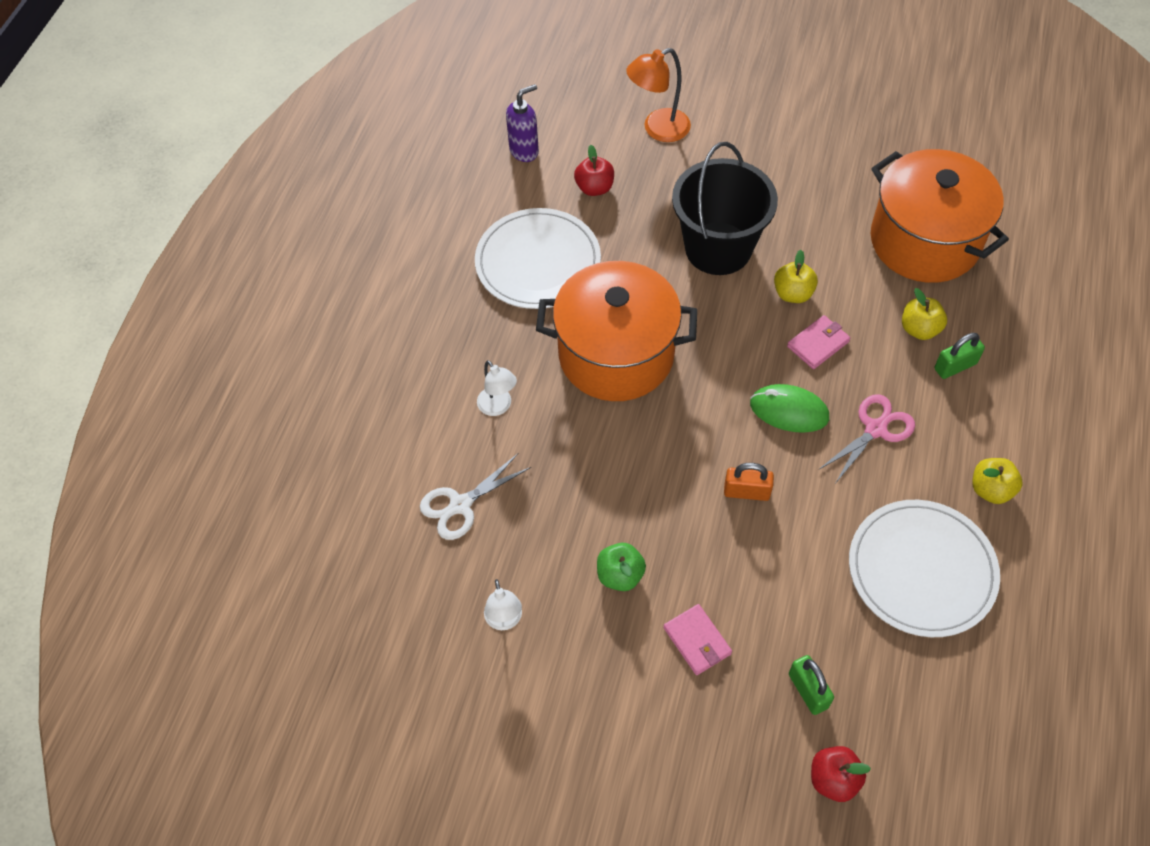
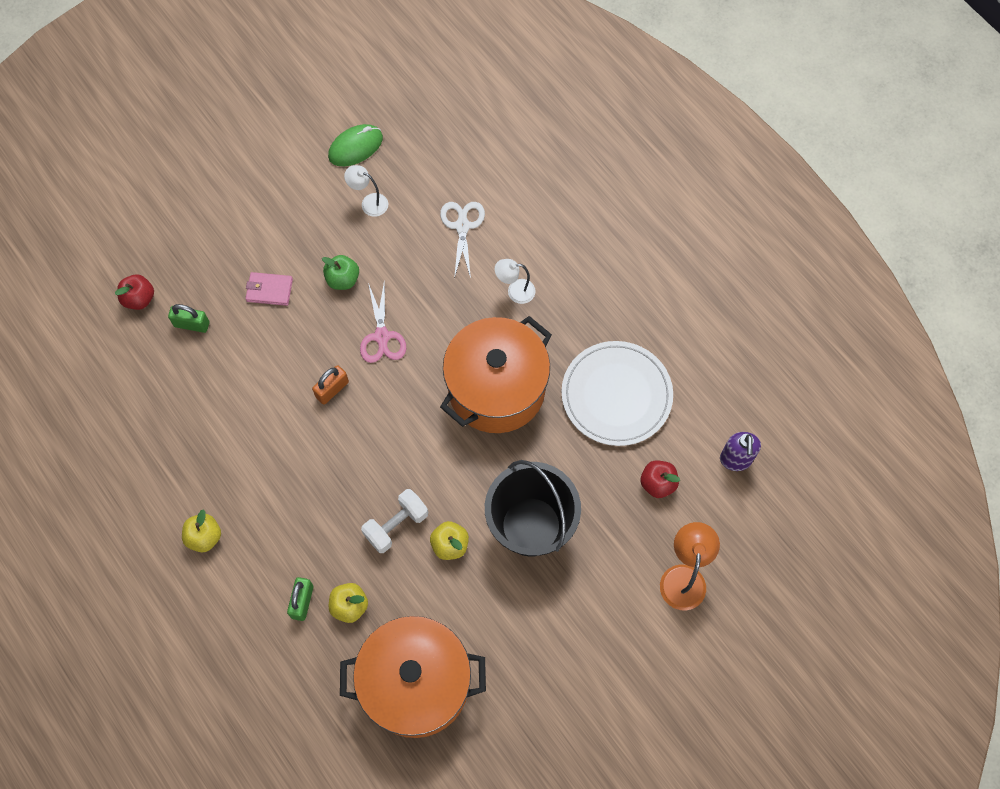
camera: 125 degrees right, 10 degrees up
(789, 411) = (364, 462): green mouse -> green mouse (355, 147)
(818, 344) = (396, 525): pink wallet -> white dumbbell
(875, 429) = (305, 504): pink scissors -> pink scissors (382, 336)
(921, 570) = (197, 446): white plate -> none

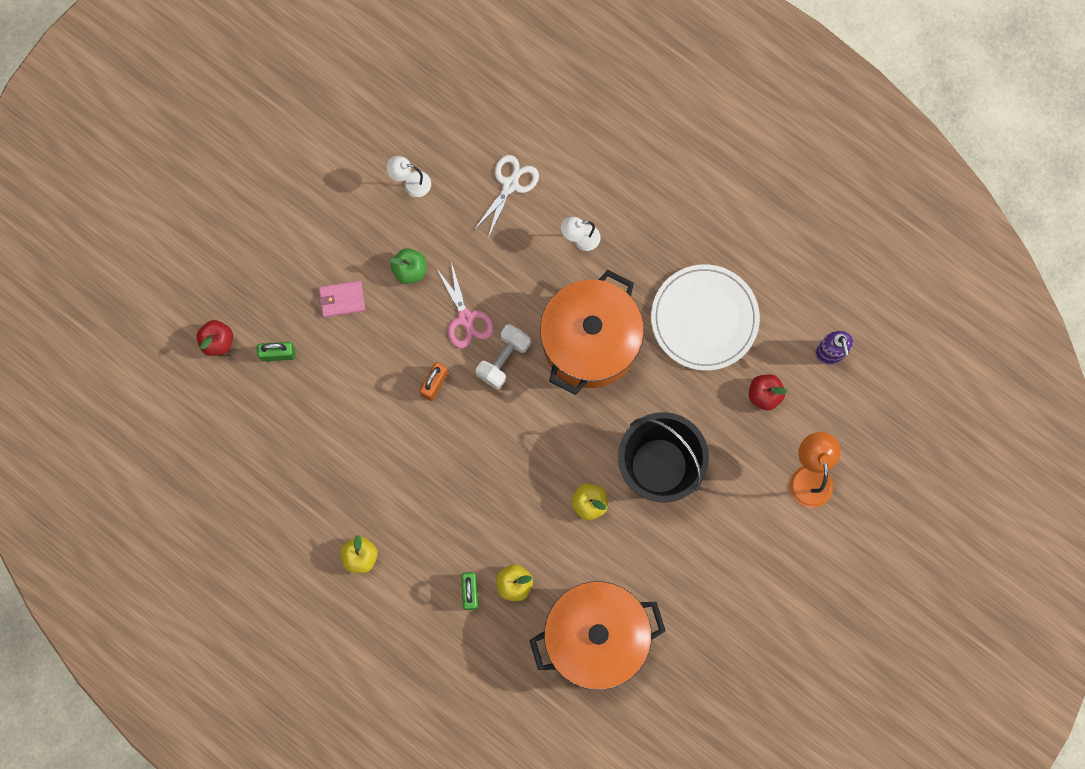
camera: 15 degrees left, 10 degrees up
(355, 147) = (379, 127): green mouse -> none
(396, 525) = (534, 498): white dumbbell -> white dumbbell (503, 360)
(462, 226) = (510, 185): white scissors -> white scissors turned 45 degrees clockwise

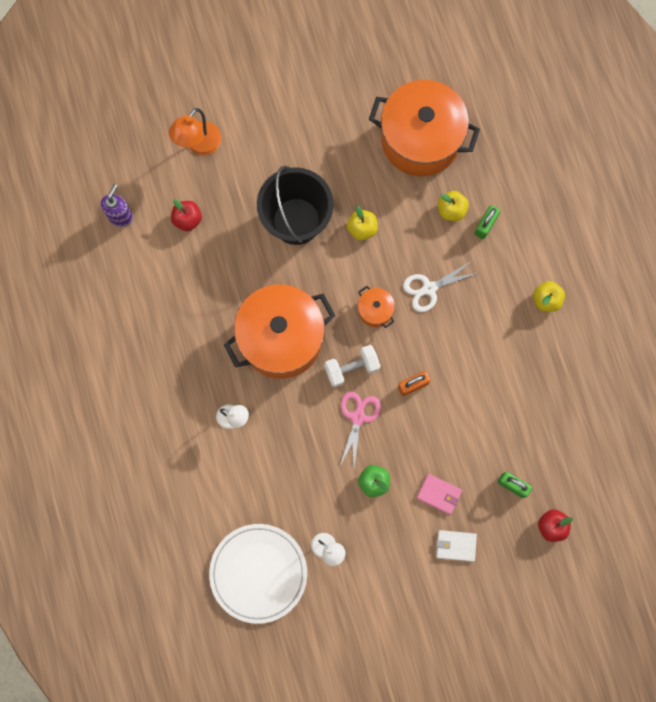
camera: 145 degrees left, 0 degrees up
(296, 264) = (456, 546): none -> white wallet
(510, 185) = (255, 496): white scissors -> white scissors (429, 288)
(520, 431) = (375, 310): none -> orange pot
(704, 318) = (188, 300): white plate -> white plate (258, 573)

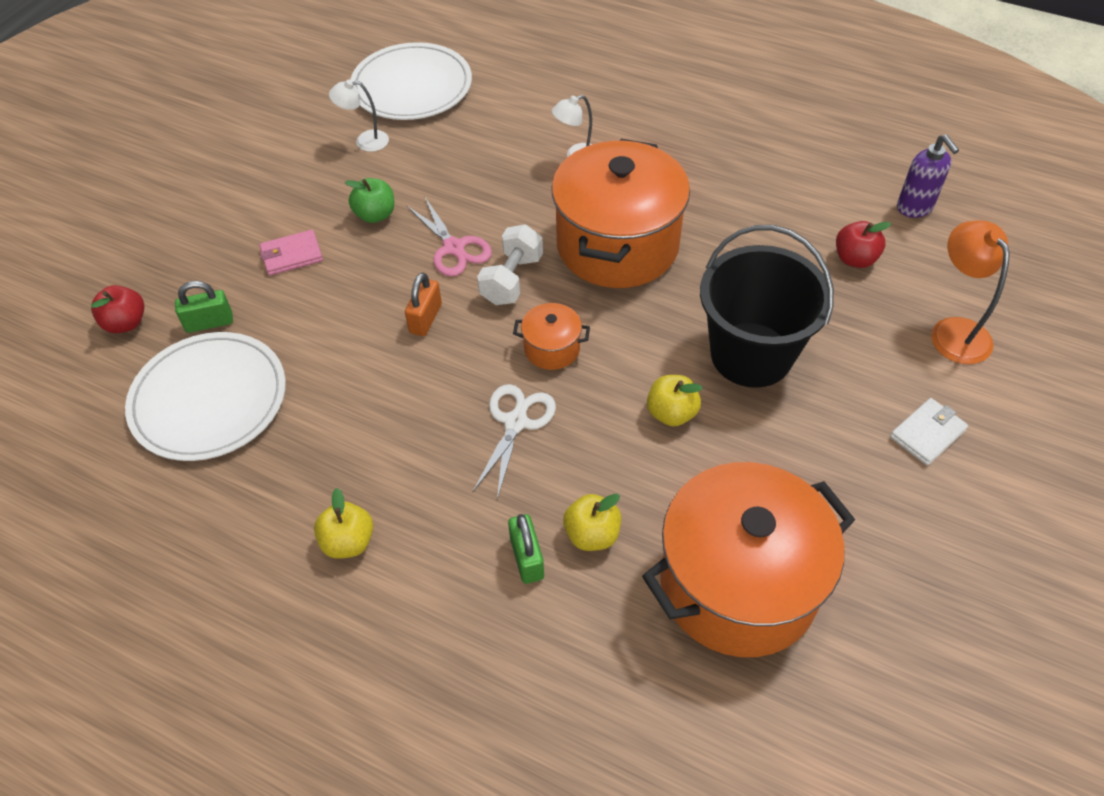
camera: 135 degrees right, 25 degrees down
(456, 546) = (229, 232): white wallet -> white wallet (927, 434)
(547, 434) = (209, 399): none -> white plate

